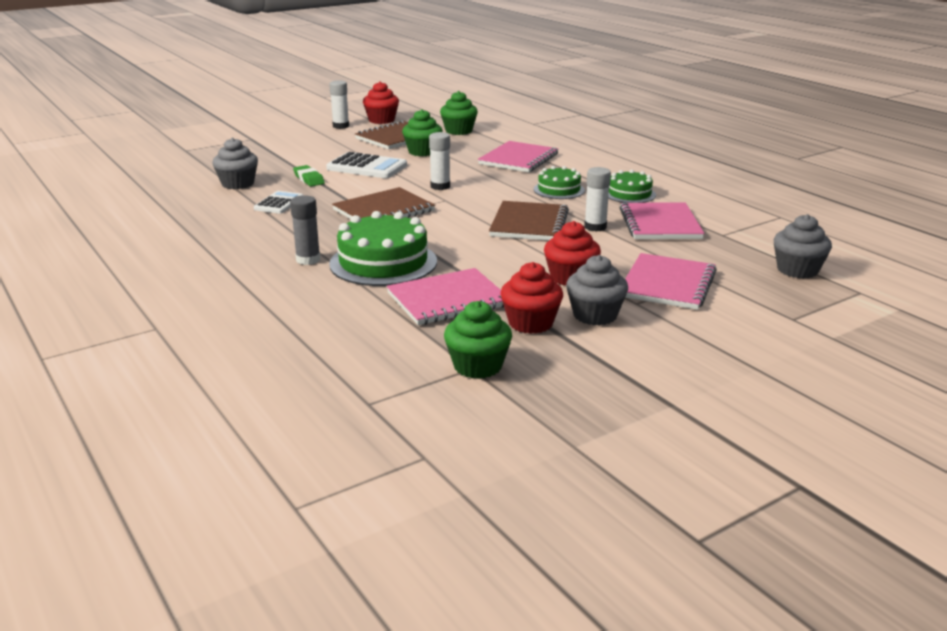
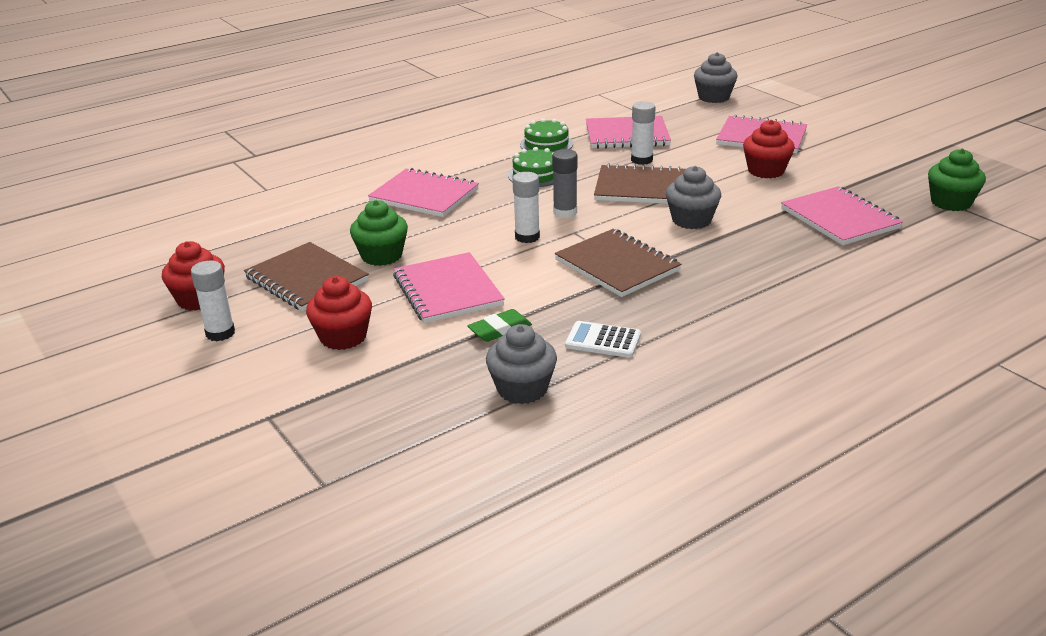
camera: 90 degrees left, 5 degrees up
(308, 260) = (781, 297): grey glue stick -> grey glue stick (565, 212)
(367, 167) = (447, 291): white calculator -> pink notebook
(383, 262) = (770, 254): green cake -> none
(459, 131) = (286, 236): green cupcake -> none
(530, 323) = (864, 185): red cupcake -> red cupcake (343, 337)
(595, 315) = (835, 163): grey cupcake -> grey cupcake (691, 220)

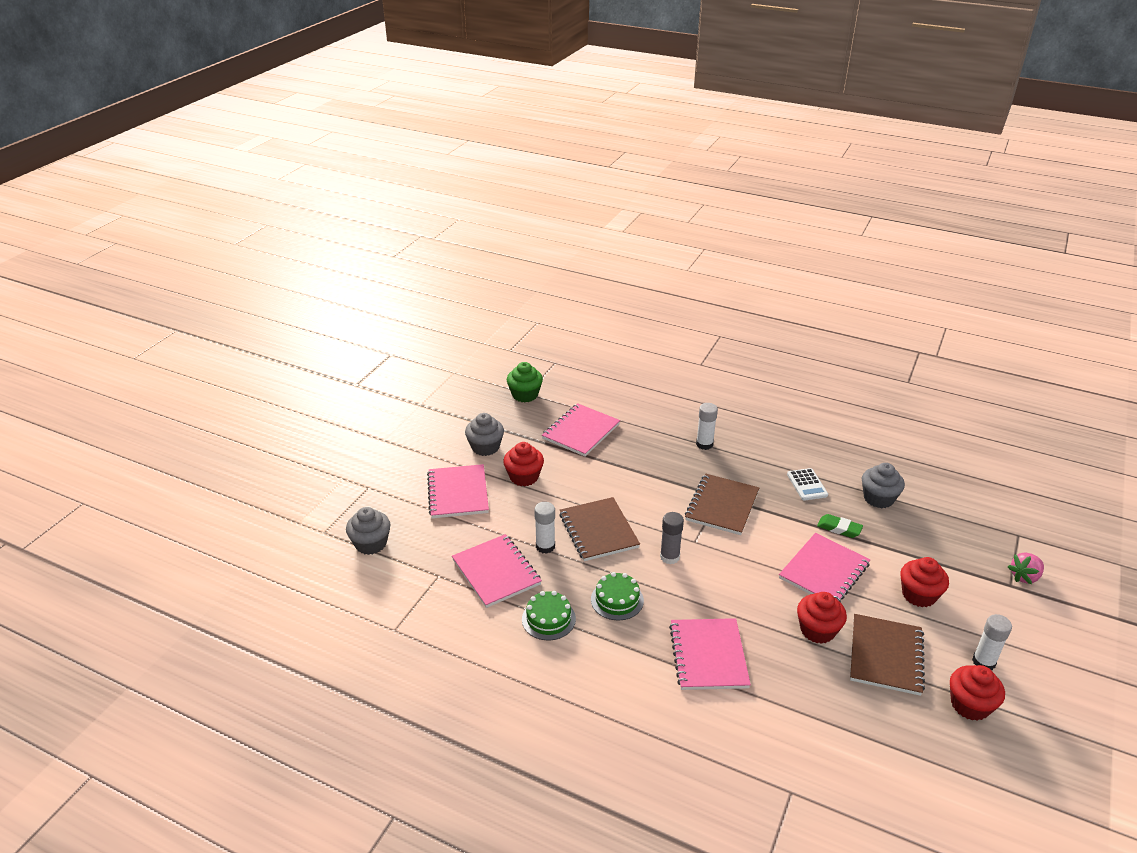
camera: 120 degrees left, 5 degrees up
(262, 438) = (1024, 577): none -> pink strawberry
(382, 256) = (817, 630): green cupcake -> red cupcake
(527, 237) = (722, 562): white glue stick -> white glue stick (704, 444)
(691, 220) = (632, 491): grey cupcake -> grey cupcake (485, 447)

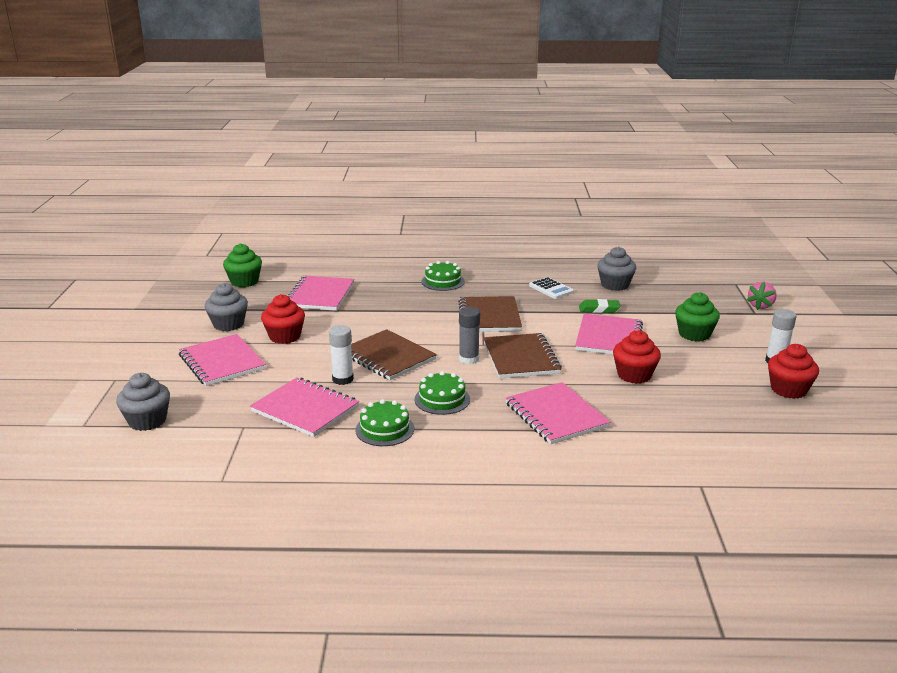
camera: 25 degrees left, 10 degrees down
(704, 444) = (443, 281): white glue stick -> green cake
(886, 656) = (701, 377): brown notebook -> brown notebook (521, 358)
(919, 595) = (694, 334): red cupcake -> green cupcake

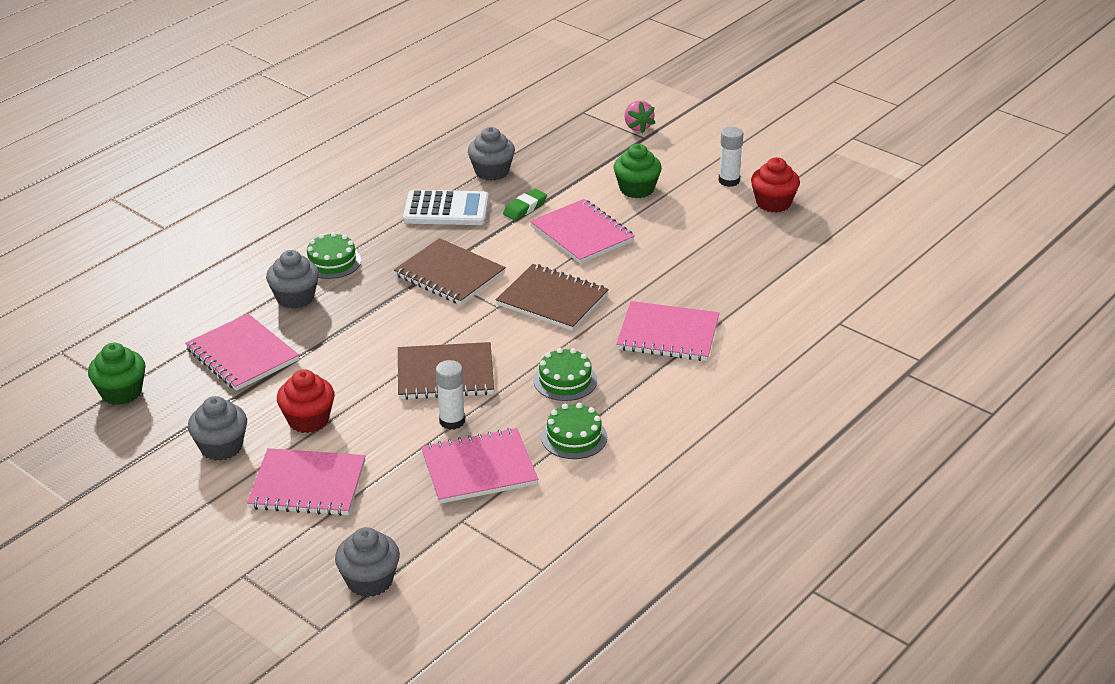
camera: 50 degrees left, 10 degrees up
(393, 286) = (295, 298): none -> grey cupcake
(468, 359) = (514, 329): grey glue stick -> none
(551, 289) = (446, 209): white calculator -> white calculator, size x1.60
(634, 375) = (659, 259): red cupcake -> none

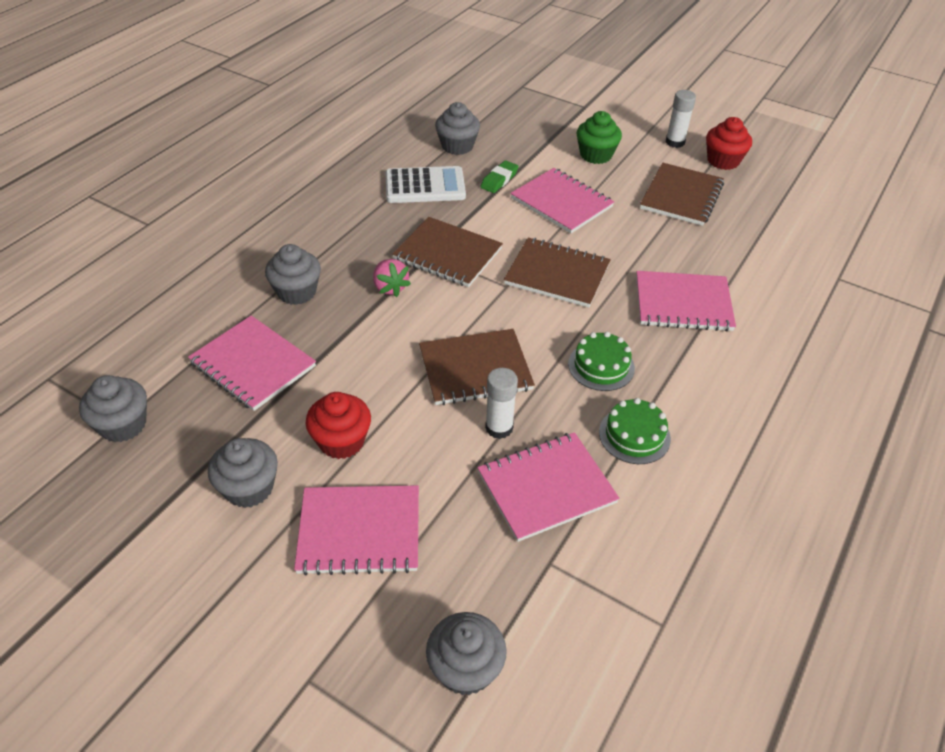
camera: 10 degrees left, 10 degrees up
(121, 392) = (123, 425): green cupcake -> grey cupcake
(332, 262) = (326, 249): green cake -> none
(637, 127) = (575, 97): pink strawberry -> pink strawberry (390, 287)
(711, 236) = (681, 196): none -> brown notebook

